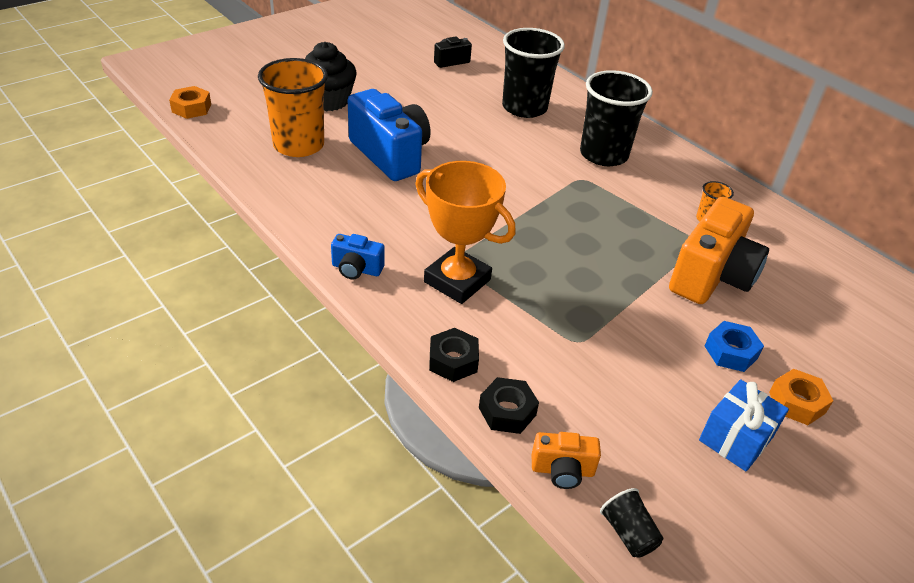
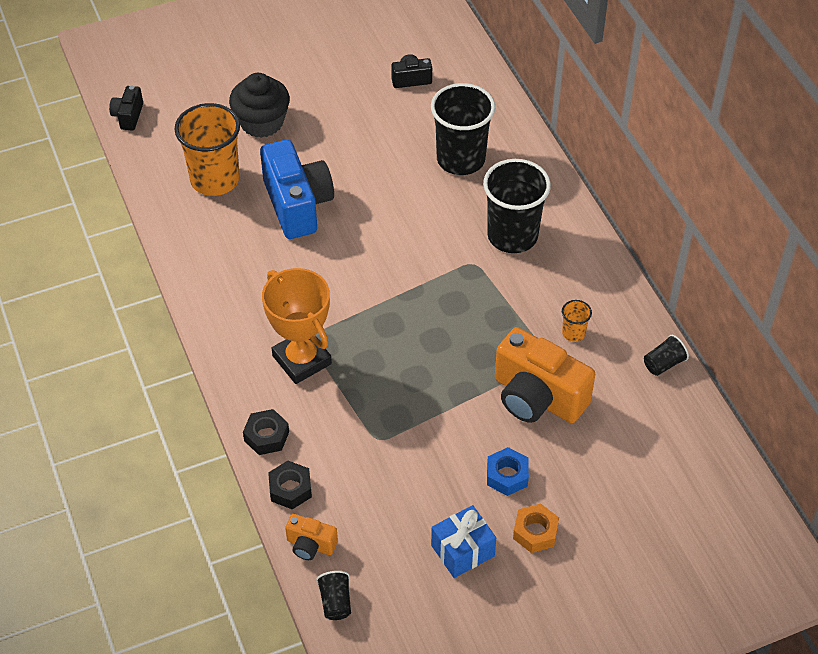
camera: 20 degrees right, 10 degrees up
(191, 108) = (128, 116): orange nut -> black camera
(356, 269) = (220, 332): blue camera -> none
(711, 276) = (537, 397): orange camera -> orange camera turned 75 degrees clockwise
(803, 231) = (663, 364): none -> black cup

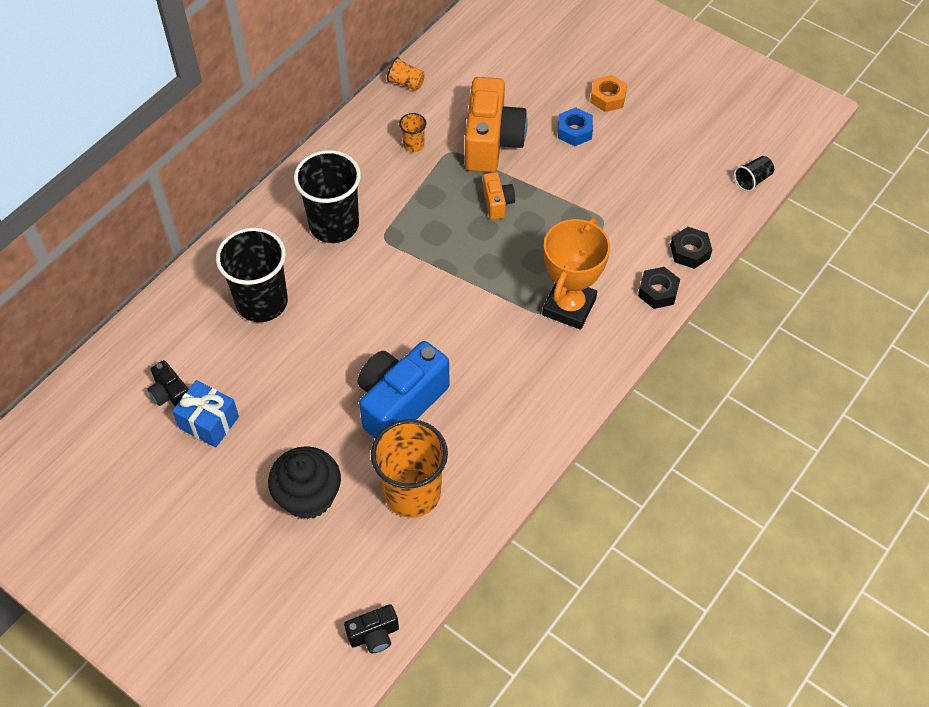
camera: 120 degrees left, 5 degrees up
(310, 545) = (723, 216): orange camera -> orange camera (497, 203)
(462, 551) = (655, 130): blue gift -> blue gift (209, 422)
(663, 364) = (406, 83): black cup -> orange cup

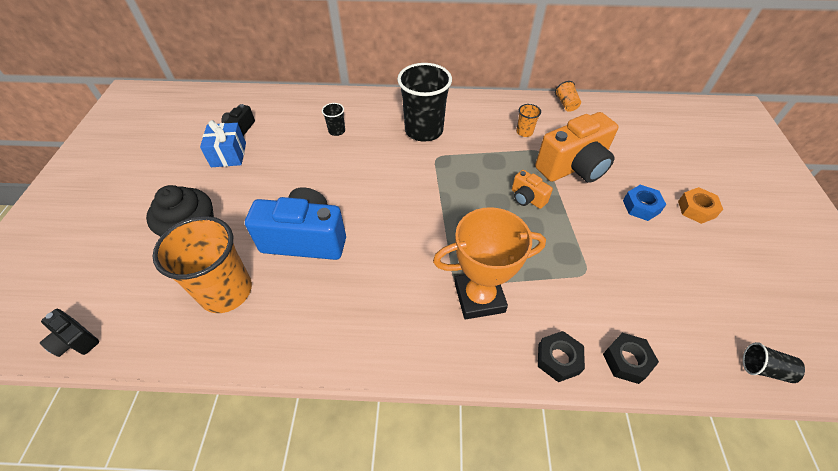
camera: 55 degrees right, 5 degrees down
(262, 302) = (337, 131): black cup -> black cup, size x0.44
(497, 203) = (527, 198): orange camera -> orange camera turned 90 degrees clockwise

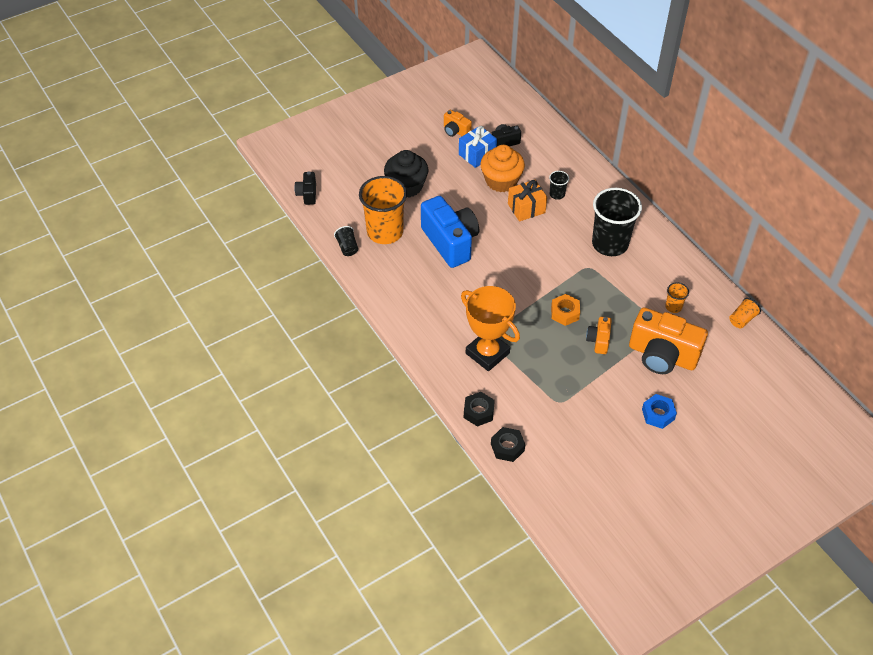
camera: 55 degrees right, 0 degrees up
(183, 153) = (455, 131): none -> orange camera
(278, 156) = (501, 181): none -> orange cupcake
(329, 158) = (526, 208): none -> orange gift
(696, 209) = (690, 451): orange nut -> orange nut (565, 313)
(764, 369) = (564, 523): black cup -> black cup (347, 247)

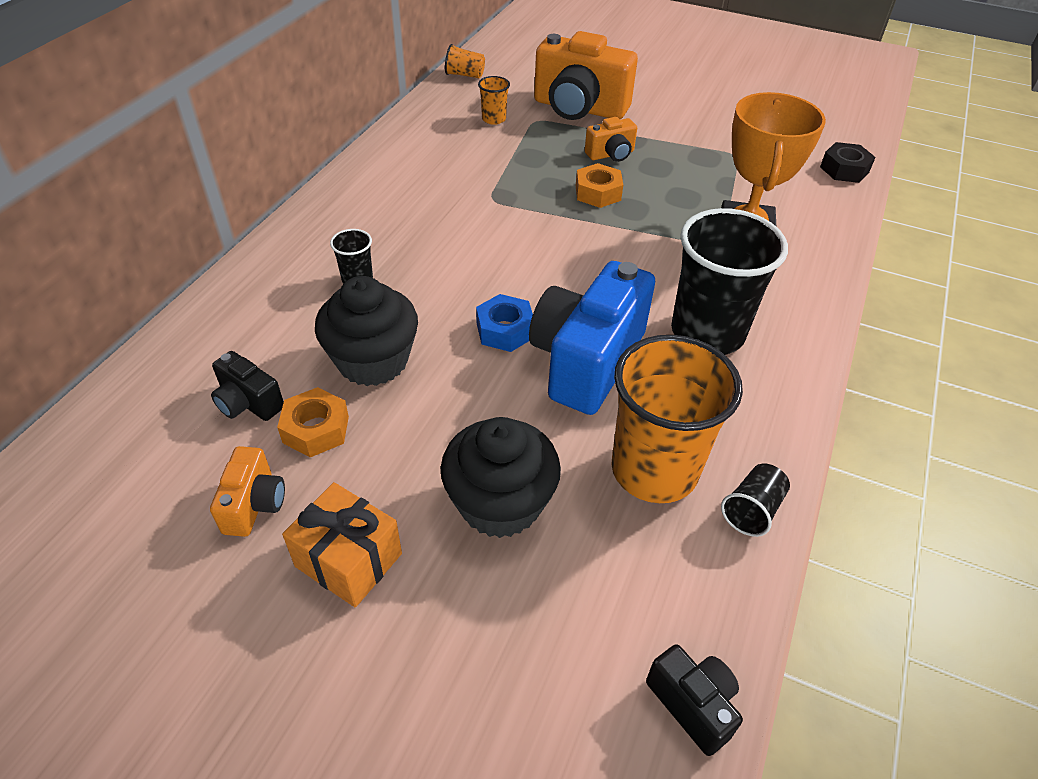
camera: 125 degrees left, 5 degrees down
(307, 194) = (692, 704): black camera -> black camera turned 90 degrees counterclockwise
(477, 154) = (316, 429): blue gift -> orange nut
(478, 412) = (835, 207): black nut -> none
(501, 181) = (373, 360): orange cupcake -> black cupcake
(526, 208) = (421, 302): orange gift -> orange gift (349, 560)
(610, 244) = (427, 194): black cup -> black cup (707, 332)
(658, 414) = (661, 92): blue nut -> blue nut (505, 330)
(662, 356) = (579, 108): orange camera -> orange camera turned 120 degrees clockwise

